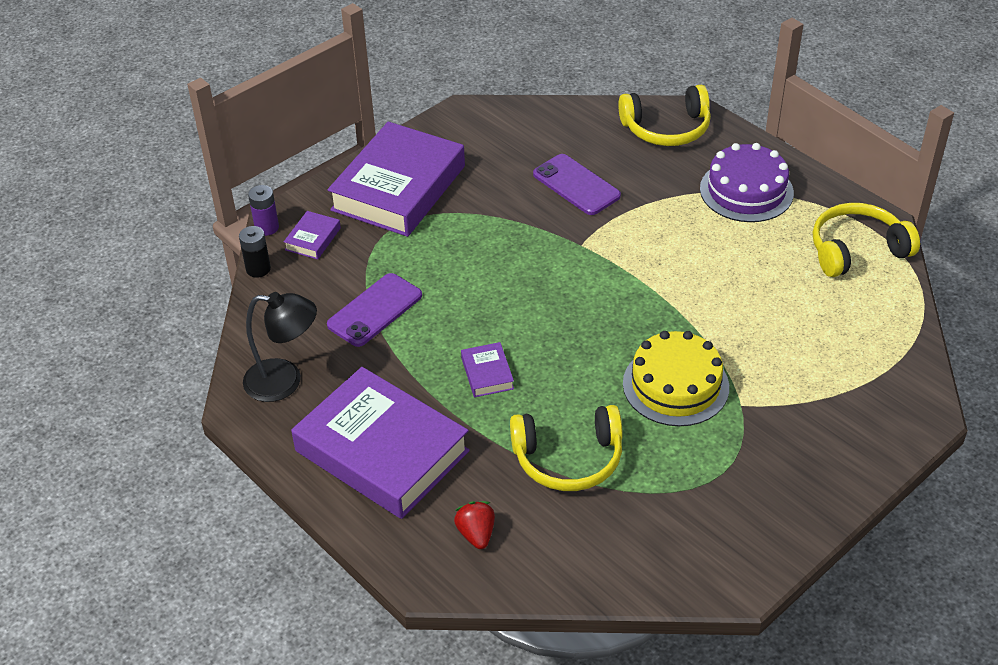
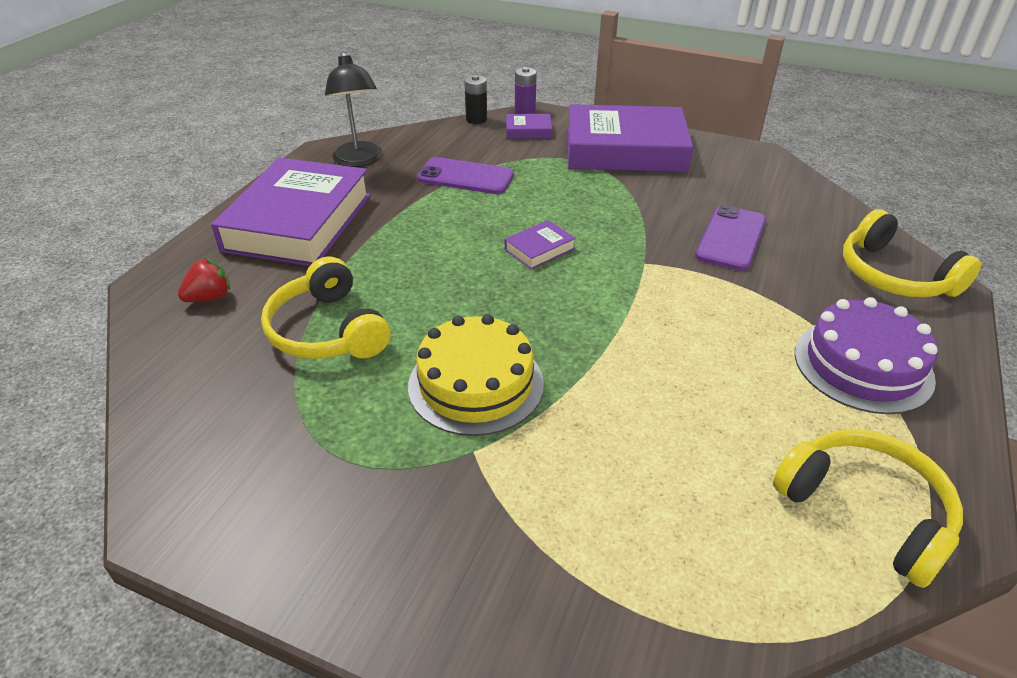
camera: 65 degrees right, 5 degrees down
(487, 373) = (422, 252): purple book -> purple book (539, 249)

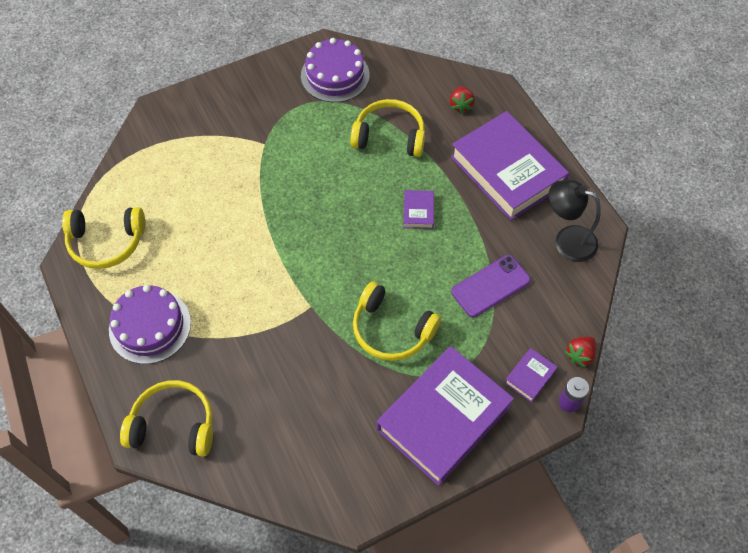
camera: 130 degrees right, 20 degrees up
(239, 459) = (335, 75): none -> purple cake
(476, 119) = (580, 355): black battery -> red strawberry
(476, 384) = (299, 168): yellow cake -> none
(539, 249) = (372, 265): purple book -> purple book (418, 211)
(591, 205) = (391, 330): none -> yellow headphones
(731, 238) = (286, 375): purple phone -> none

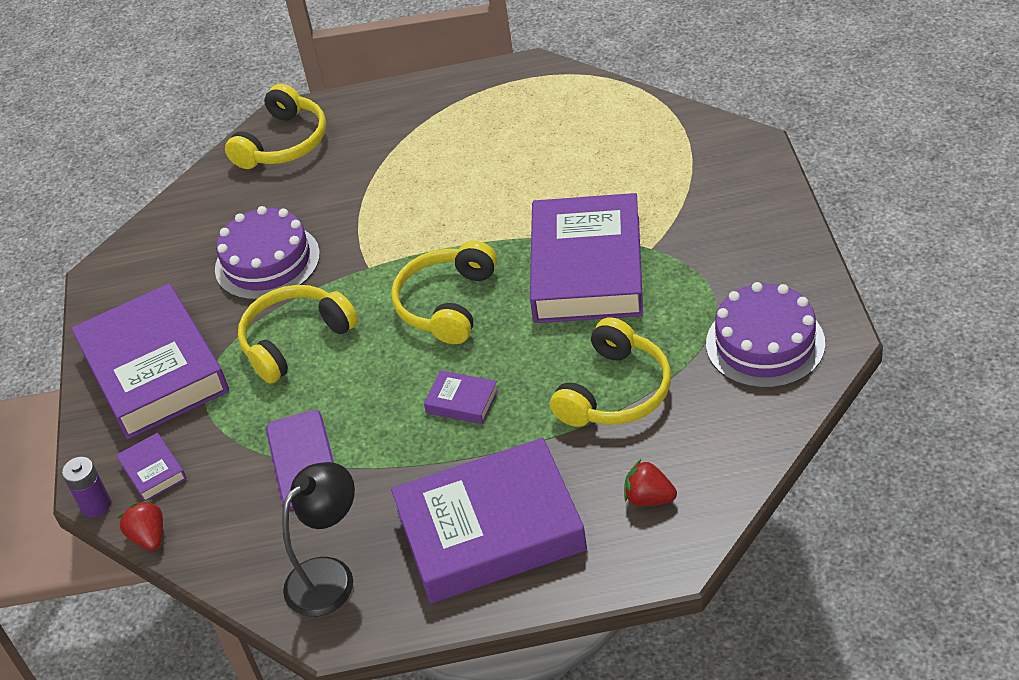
camera: 115 degrees right, 15 degrees down
(106, 242) = (546, 97): yellow headphones -> yellow headphones (446, 304)
(150, 326) = (413, 129): purple cake -> purple cake (267, 262)
(289, 173) = (587, 269): none -> purple book

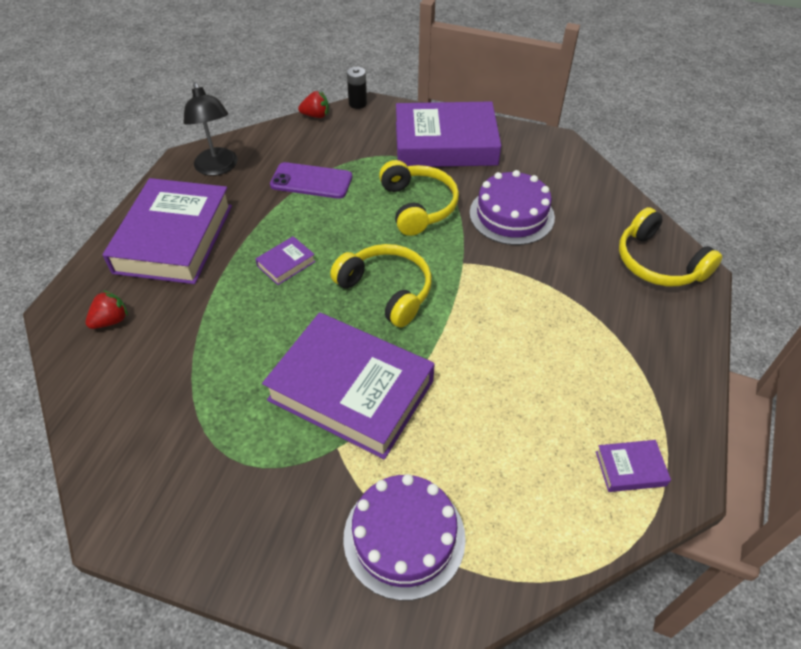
camera: 110 degrees right, 5 degrees up
(96, 505) = (357, 103): purple battery -> black battery
(153, 471) = (362, 126): purple book -> purple book (630, 468)
(615, 392) = (212, 346): yellow headphones -> none
(765, 343) = (160, 468): purple cake -> purple cake (404, 537)

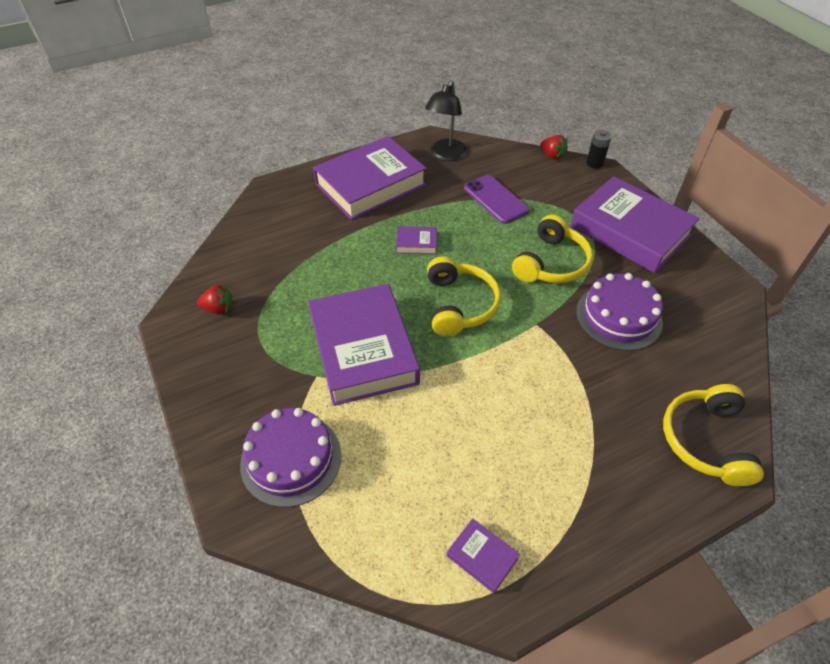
camera: 45 degrees right, 0 degrees up
(111, 320) = (286, 211): red strawberry -> red strawberry (219, 309)

